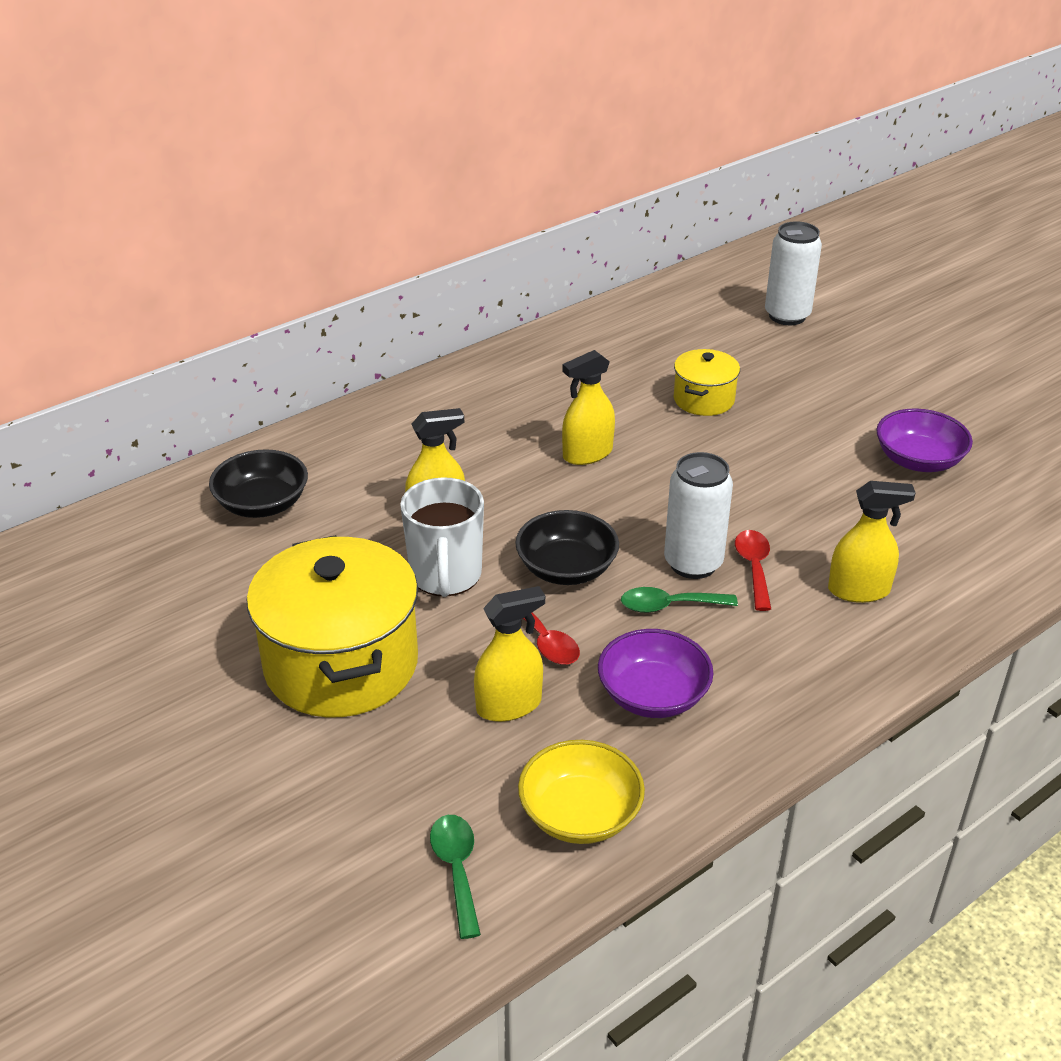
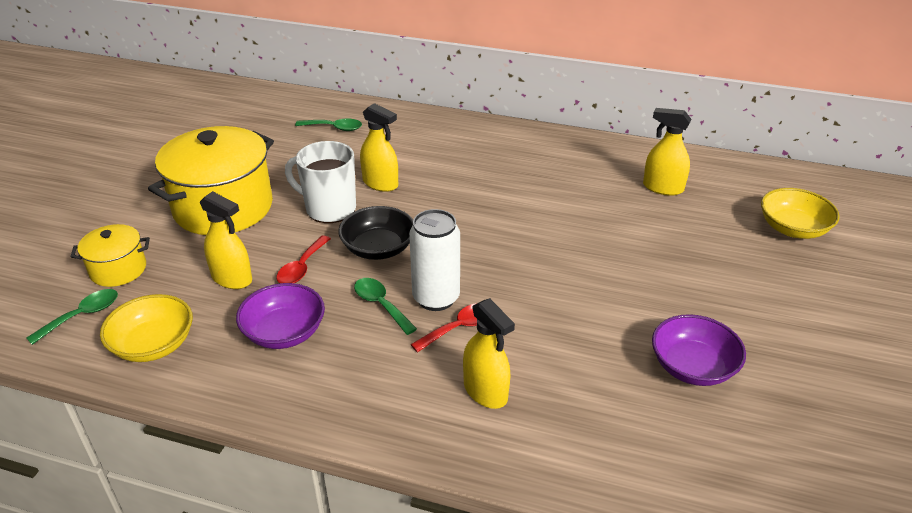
camera: 55 degrees right, 0 degrees up
(262, 504) = (334, 128): black bowl -> green spoon
(445, 576) = (329, 209): white mug -> white mug turned 60 degrees clockwise
(587, 454) = (505, 210): yellow spray bottle -> yellow spray bottle (662, 188)
(703, 399) = (628, 232): yellow pot -> yellow pot (118, 269)
(787, 316) = (793, 229): white can -> yellow bowl

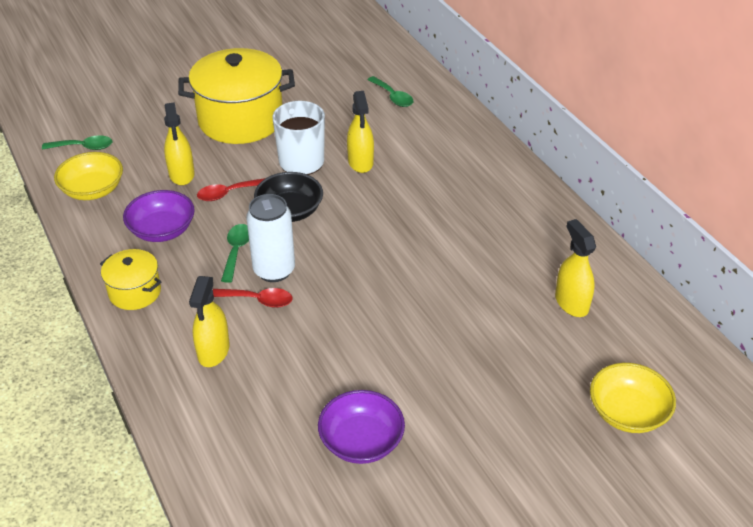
camera: 45 degrees right, 5 degrees up
(118, 269) = (134, 128): yellow pot -> yellow pot (135, 292)

